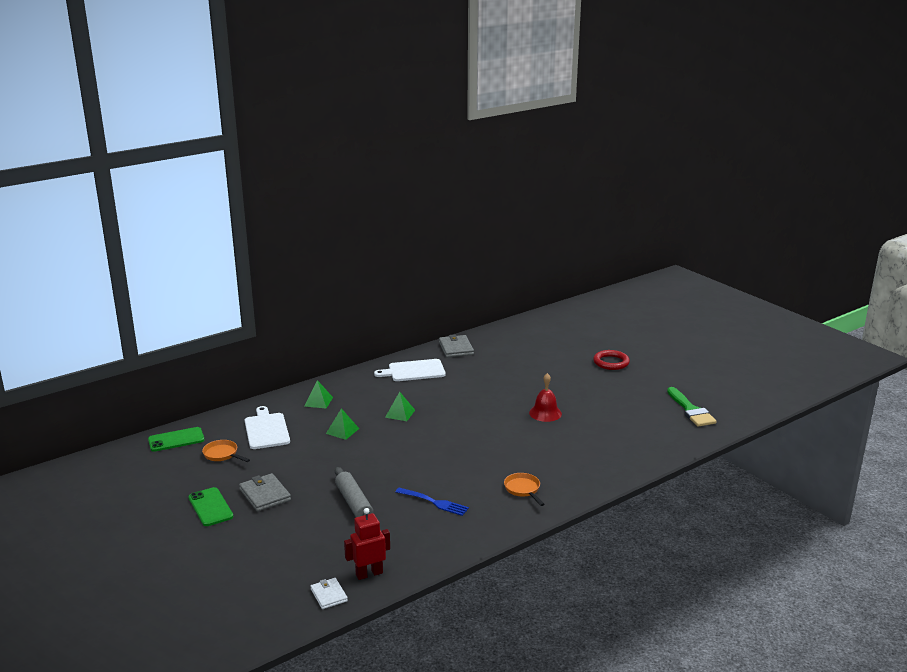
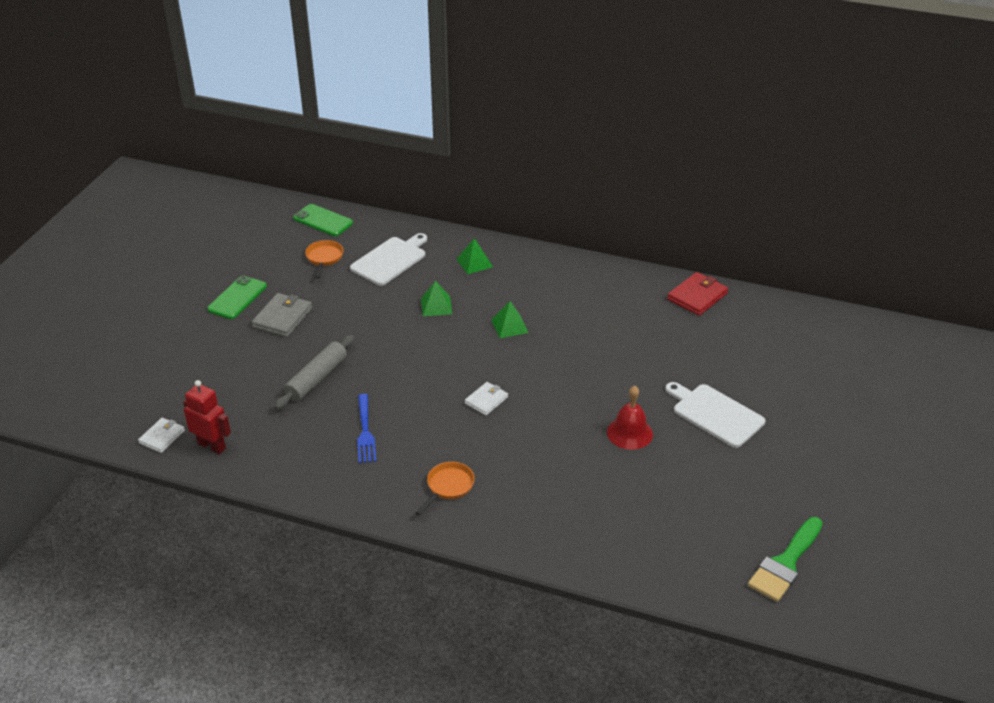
camera: 55 degrees right, 15 degrees up
(414, 371) = (609, 292): white cutting board -> white cutting board (715, 414)
(456, 348) = (697, 296): grey wallet -> red wallet
(459, 447) = (486, 400): none -> white wallet
(611, 362) = (824, 436): red ring -> none

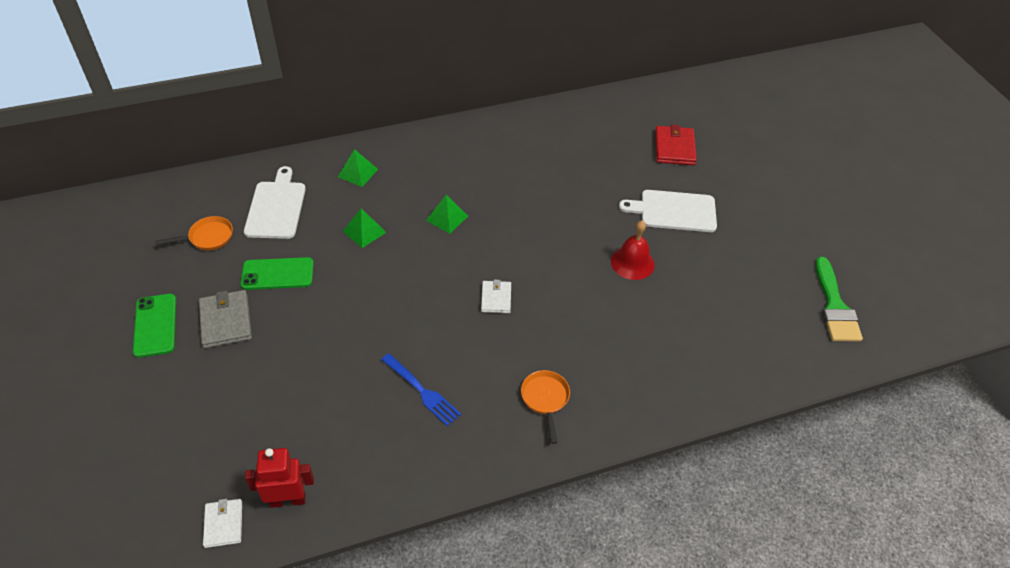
camera: 40 degrees left, 10 degrees up
(316, 378) = (323, 365): grey rolling pin -> none
(323, 220) = (167, 199): green phone -> green phone (277, 274)
(324, 258) = (208, 237): orange pan -> orange pan turned 105 degrees clockwise
(697, 296) = (565, 117): red wallet -> red wallet (674, 148)

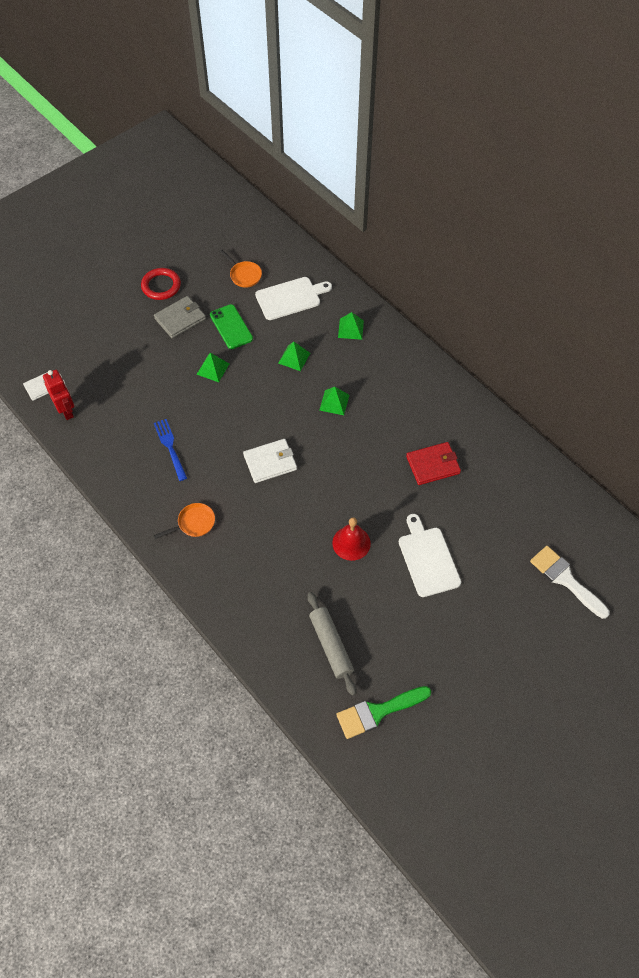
camera: 70 degrees right, 10 degrees up
(155, 325) = (161, 286): green phone -> red ring
(328, 311) = (213, 369): none -> green pyramid
(421, 391) = (170, 447): blue fork -> blue fork turned 135 degrees clockwise
(496, 298) = (270, 462): white wallet -> white wallet, size x1.55
(674, 148) = (511, 539): red wallet -> red wallet (433, 465)
(729, 130) = (565, 579): none -> white brush
(750, 319) = (331, 645): none -> grey rolling pin

